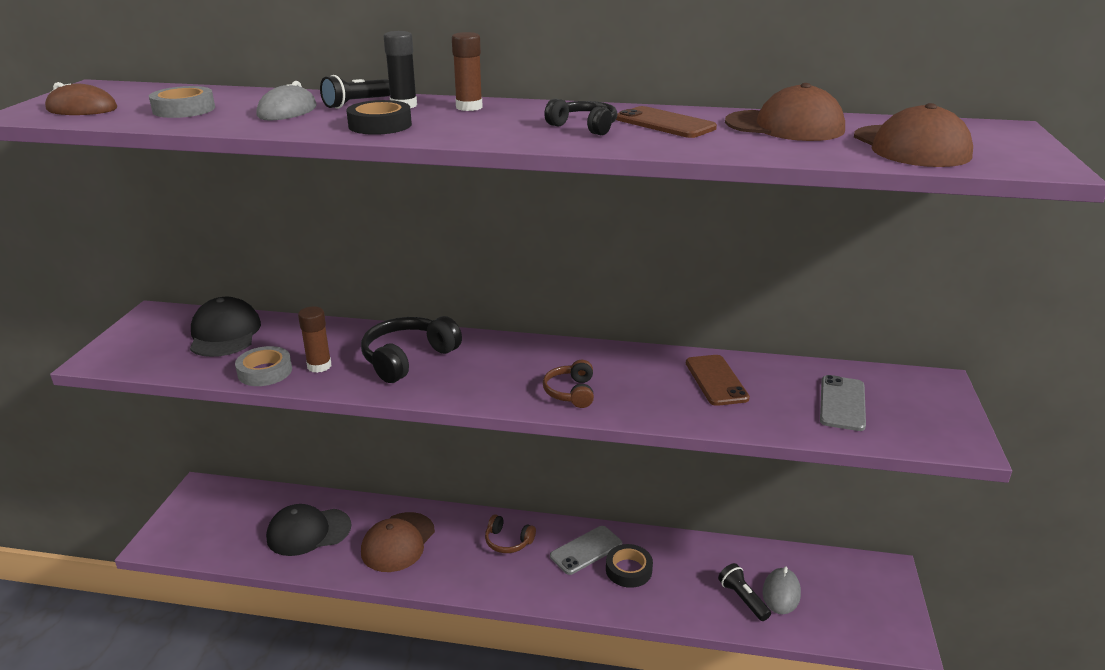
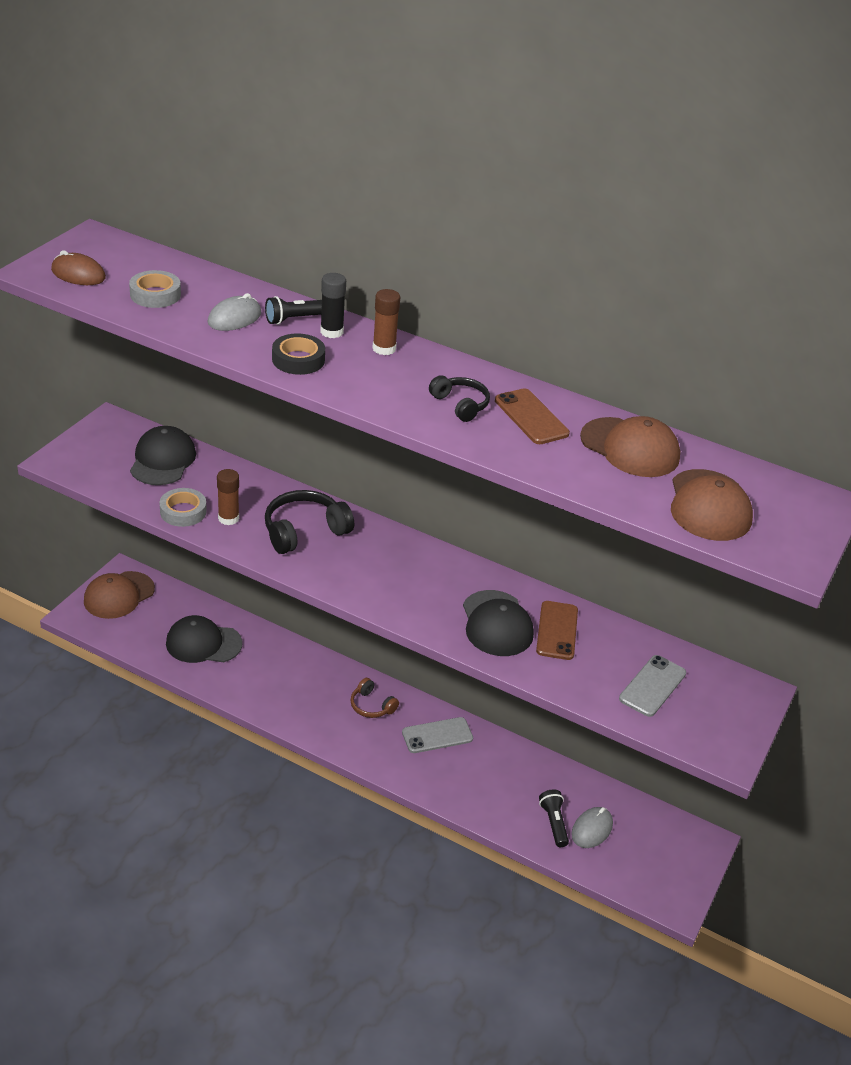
camera: 15 degrees right, 10 degrees up
(398, 542) = (276, 677): brown cap -> brown cap (119, 595)
(571, 392) = (424, 606): brown headphones -> none
(628, 570) = (466, 765): black tape -> none
(654, 389) = (497, 624): none -> black cap

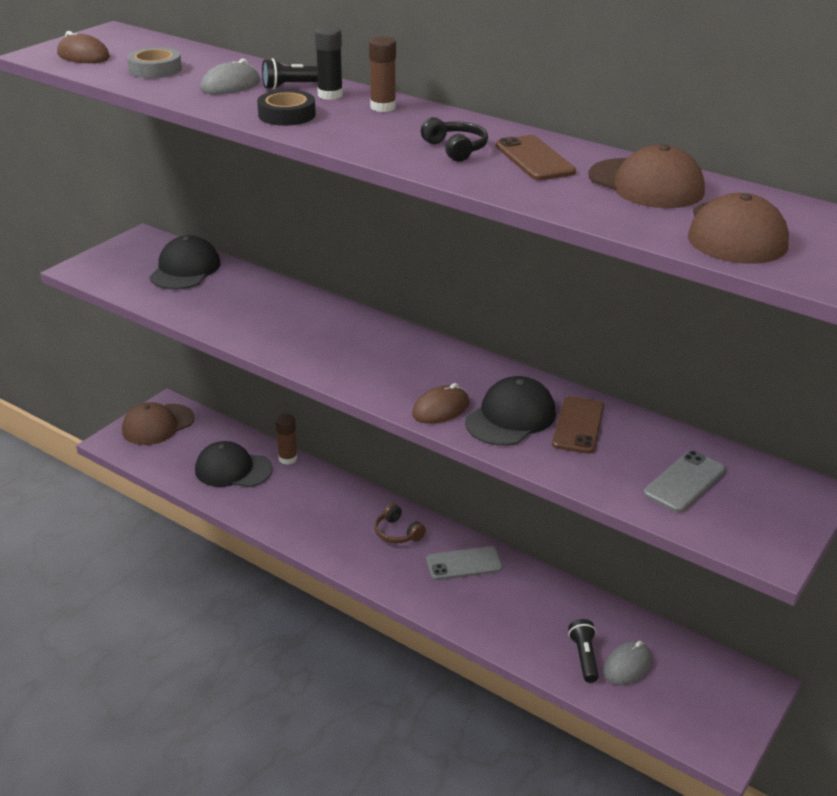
camera: 10 degrees right, 5 degrees down
(183, 511) = (194, 312): grey tape -> none
(228, 518) = (239, 318): brown glue stick -> brown glue stick (288, 458)
(304, 531) = (316, 330): black headphones -> none
(433, 616) = (440, 409): none -> brown mouse
(497, 624) = (510, 417): black cap -> black cap turned 135 degrees counterclockwise

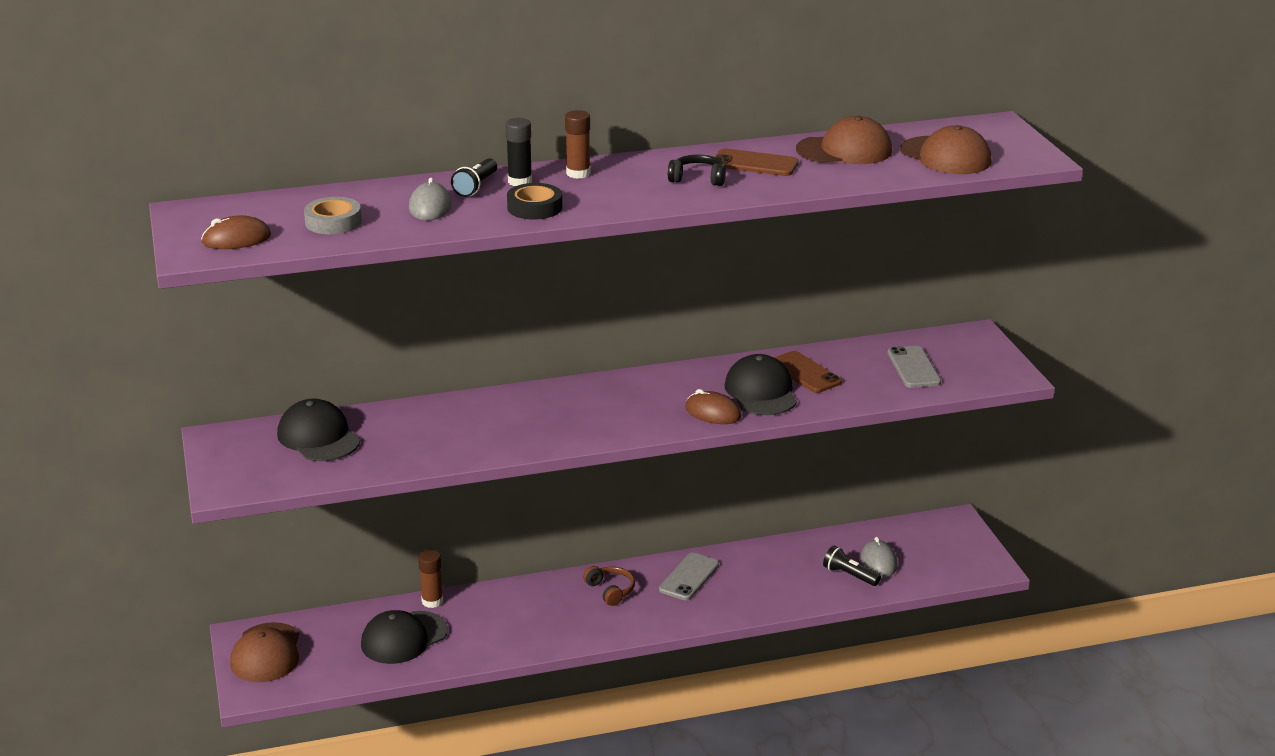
camera: 50 degrees left, 5 degrees down
(397, 533) = (610, 590): brown headphones -> brown headphones turned 120 degrees counterclockwise
(440, 409) = (712, 413): brown mouse -> brown mouse turned 60 degrees counterclockwise

